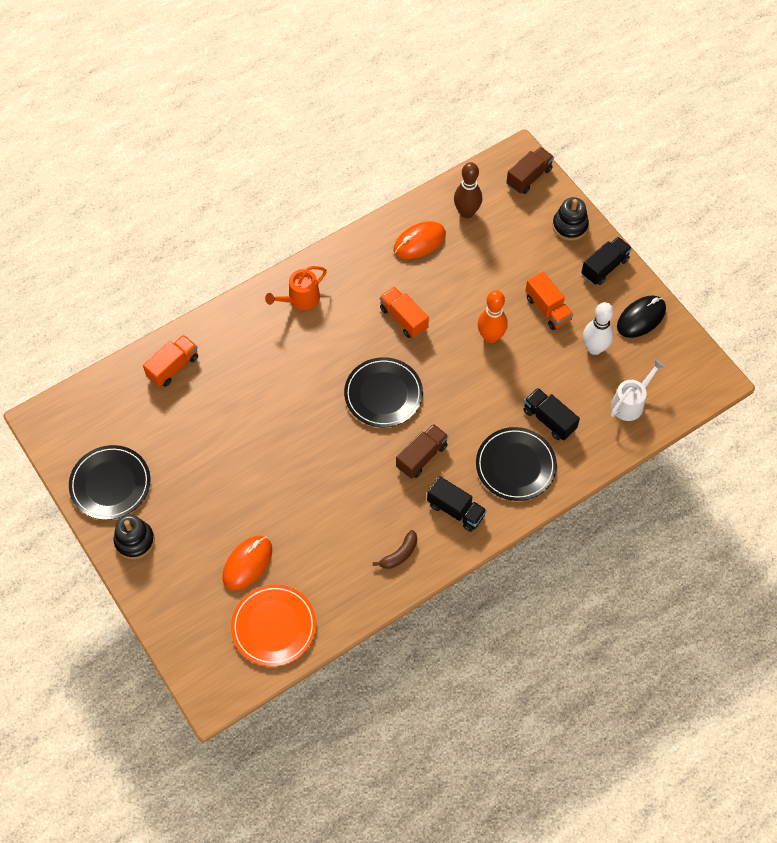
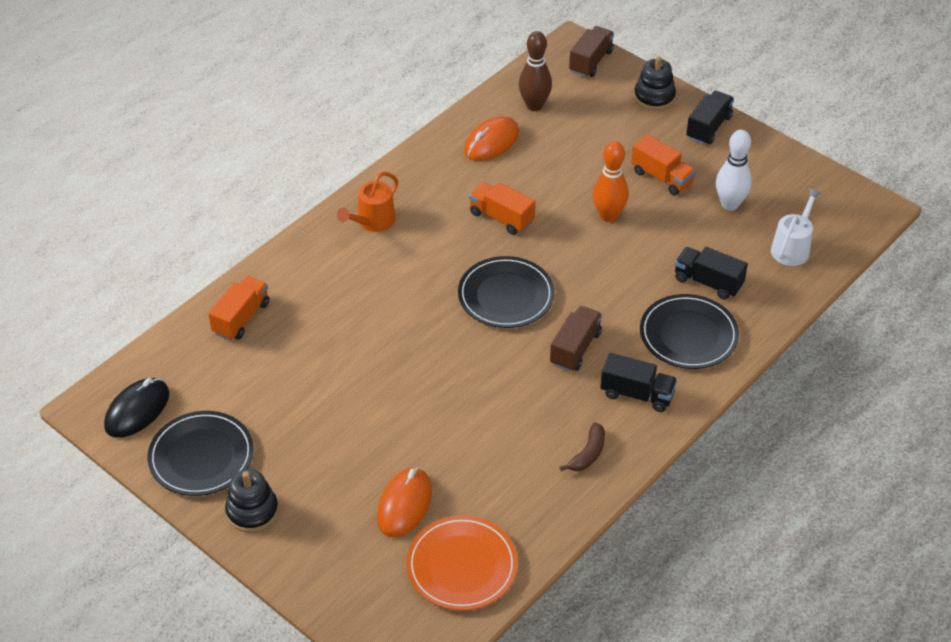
camera: 15 degrees left, 15 degrees down
(641, 318) = (769, 166): black mouse -> black mouse (137, 410)

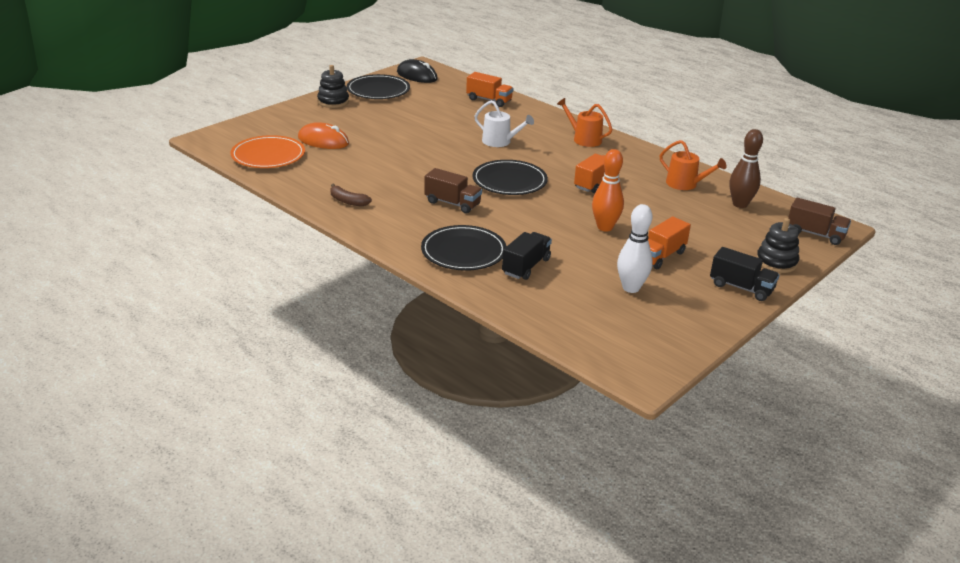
camera: 90 degrees right, 15 degrees down
(491, 142) = (685, 184): orange mouse -> orange watering can
(637, 394) = (402, 224): black truck -> none
(792, 248) = (574, 316): white watering can -> white watering can (500, 142)

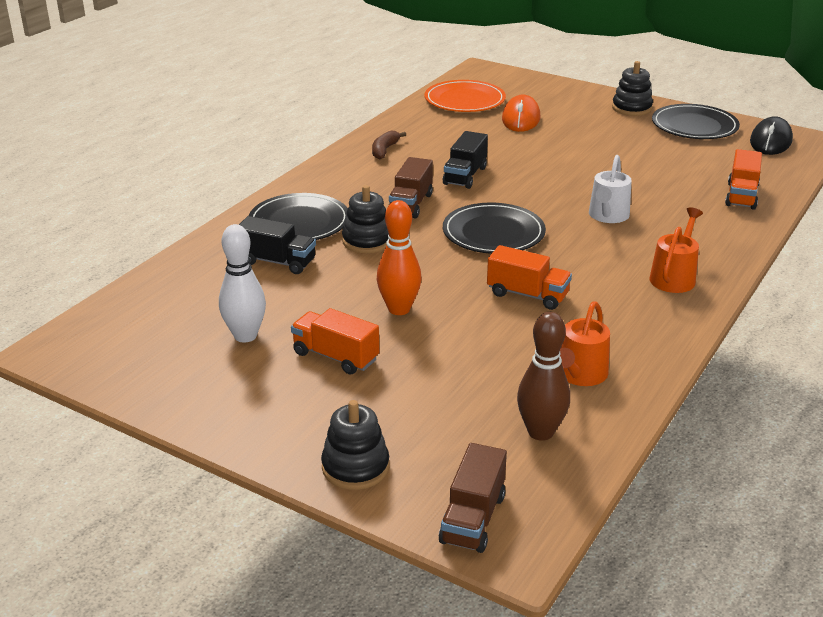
camera: 80 degrees right, 0 degrees up
(505, 227) = (367, 241): none -> black stacking toy
(741, 287) = (268, 429): black truck -> black truck (465, 176)

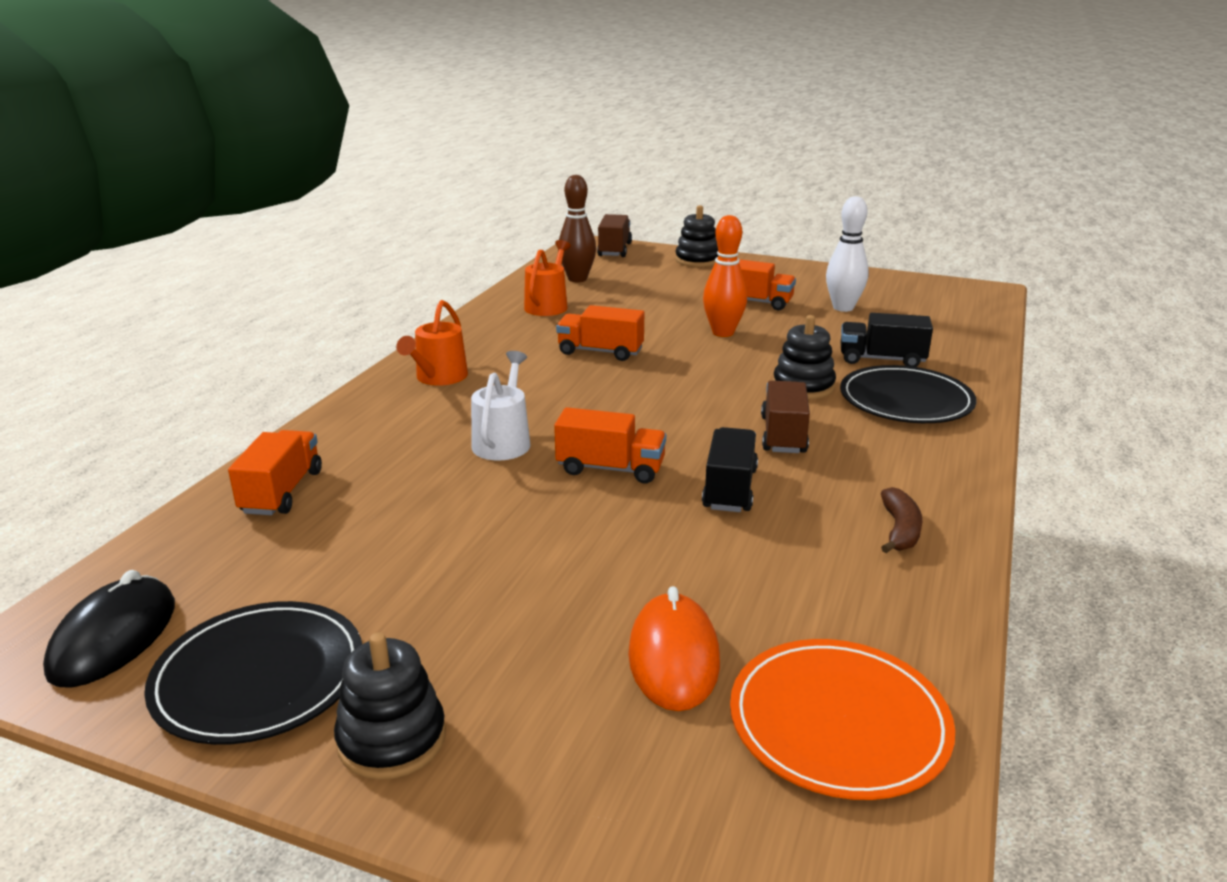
camera: 170 degrees right, 5 degrees down
(493, 233) = (655, 407): black plate -> none
(535, 192) = (610, 469): none -> orange truck

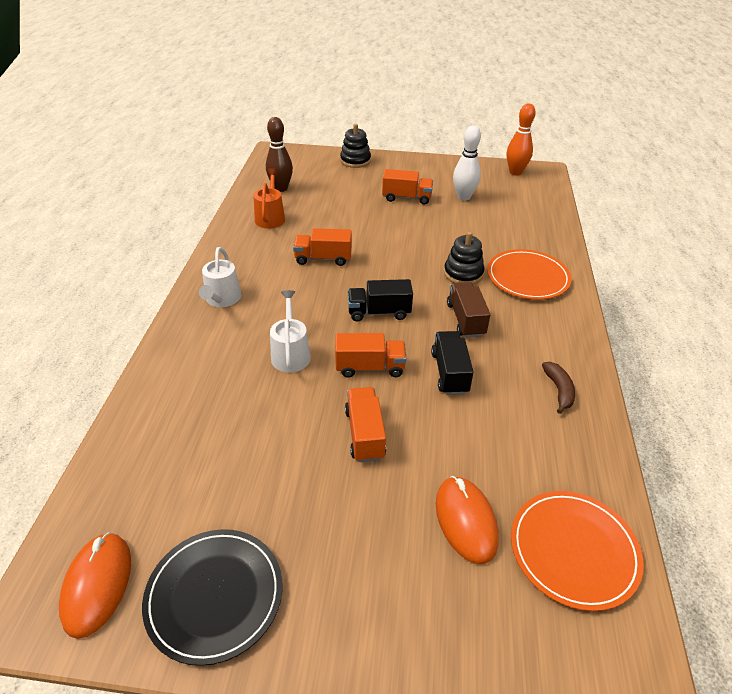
camera: 15 degrees left, 15 degrees up
(114, 638) = (97, 585): black mouse -> orange mouse
(282, 492) = (157, 427): orange truck -> orange truck (365, 434)
(392, 739) = (322, 627): black stacking toy -> none
(438, 377) = (222, 299): orange watering can -> white watering can
(614, 250) = (295, 156): brown truck -> none
(723, 333) = (396, 230): orange bowling pin -> orange bowling pin (515, 172)
(881, 359) = (502, 242): black truck -> black truck (379, 312)
(906, 400) = (527, 277): black plate -> orange plate

